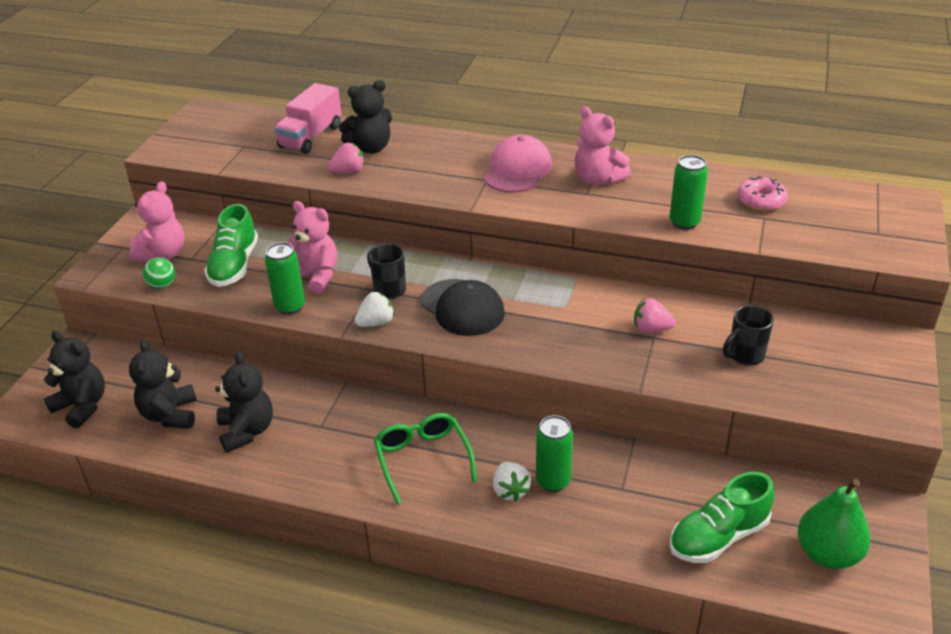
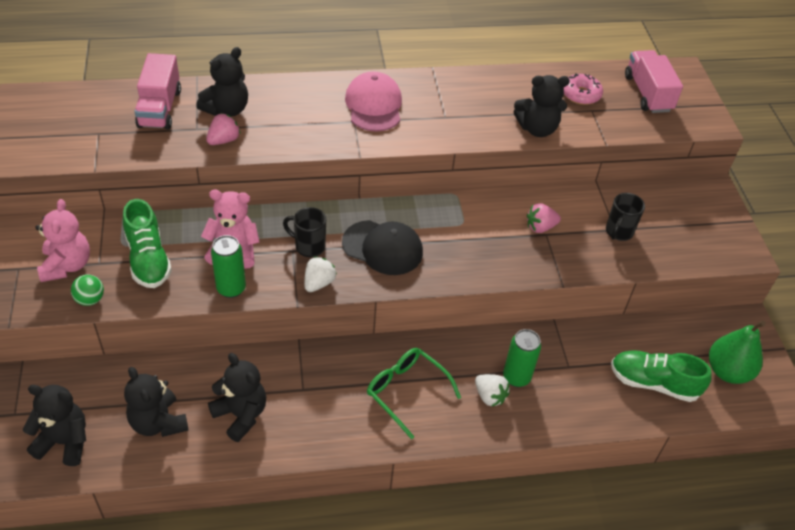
camera: 30 degrees left, 10 degrees up
(598, 179) = (446, 101): pink teddy bear -> none
(684, 222) = (537, 129): green can -> black teddy bear
(718, 537) = (653, 383): green shoe -> green shoe turned 75 degrees clockwise
(847, 214) = (647, 93): none -> pink truck

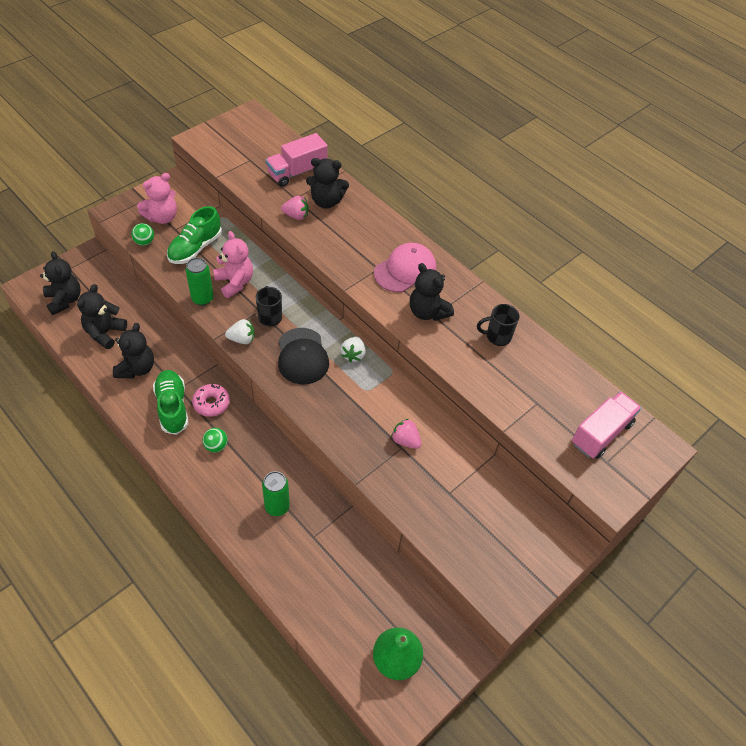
camera: 55 degrees right, 5 degrees up
(406, 392) = (216, 446): green glasses -> green ball
(489, 396) = (247, 498): white strawberry -> white strawberry (353, 355)
(537, 129) = (476, 377): black teddy bear -> black teddy bear (427, 312)
(581, 94) = (549, 387): pink donut -> pink donut (211, 403)
(618, 232) = (447, 497): black mug -> black mug (497, 337)
(653, 383) = (341, 605): green shoe -> green shoe (172, 407)

